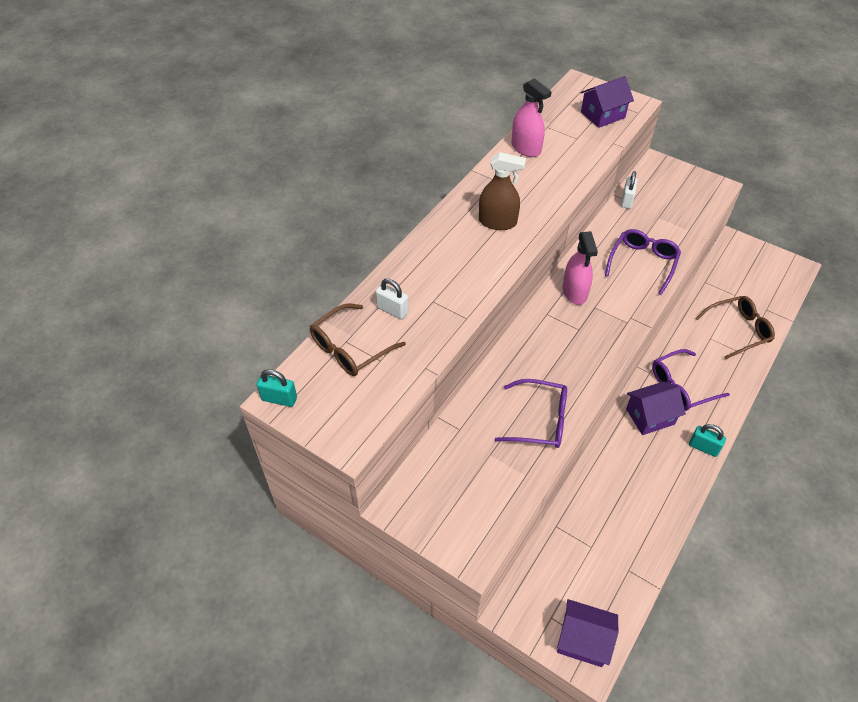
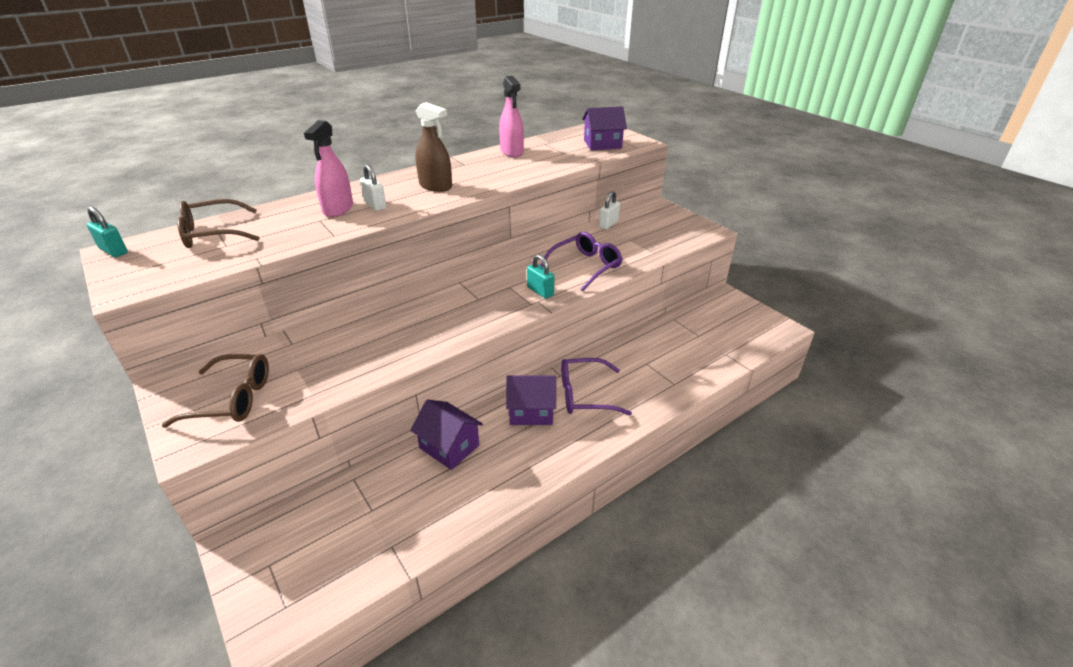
camera: 20 degrees right, 15 degrees down
(392, 310) = (279, 219): white padlock -> white padlock (375, 205)
(540, 420) = (372, 355): purple glasses -> none
(574, 292) = (500, 273): pink spray bottle -> pink spray bottle (338, 209)
(583, 640) = (279, 601): purple house -> purple house (449, 447)
(703, 447) = (568, 454): turquoise padlock -> turquoise padlock (540, 291)
(738, 330) = (682, 363): brown glasses -> brown glasses (232, 399)

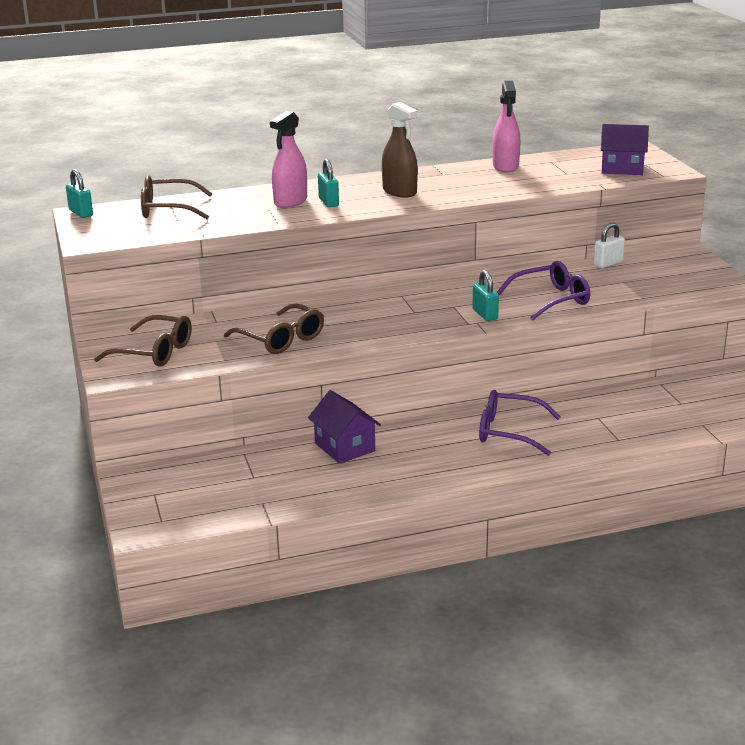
camera: 20 degrees right, 10 degrees down
(365, 355) = (281, 339): none -> brown glasses
(375, 205) = (328, 202): white padlock -> turquoise padlock
(531, 411) = (442, 435): purple house -> none

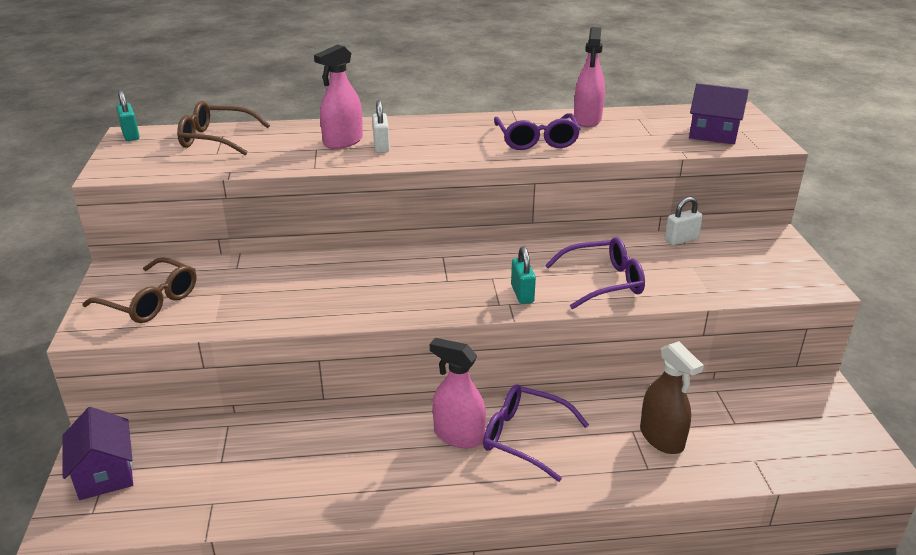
camera: 10 degrees right, 5 degrees up
(281, 339) = (289, 301): brown glasses -> none
(328, 202) = (381, 146): turquoise padlock -> white padlock
(345, 447) = (336, 433): purple house -> purple house (105, 473)
(399, 192) = (461, 140): brown spray bottle -> brown spray bottle (661, 438)
(452, 437) = (458, 436): none -> pink spray bottle
(467, 186) = (536, 140): none -> purple glasses

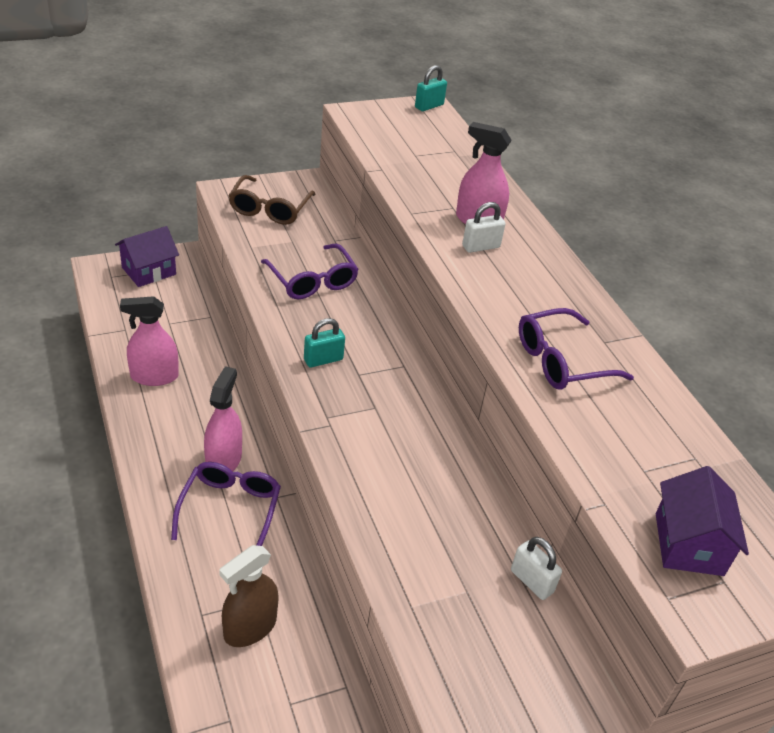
camera: 70 degrees right, 10 degrees up
(216, 139) = (444, 149): brown glasses -> none
(522, 294) = (351, 433): turquoise padlock -> turquoise padlock (323, 360)
(587, 120) = (655, 405): pink spray bottle -> pink spray bottle (154, 376)
(603, 282) = (398, 501): purple glasses -> purple glasses (312, 281)

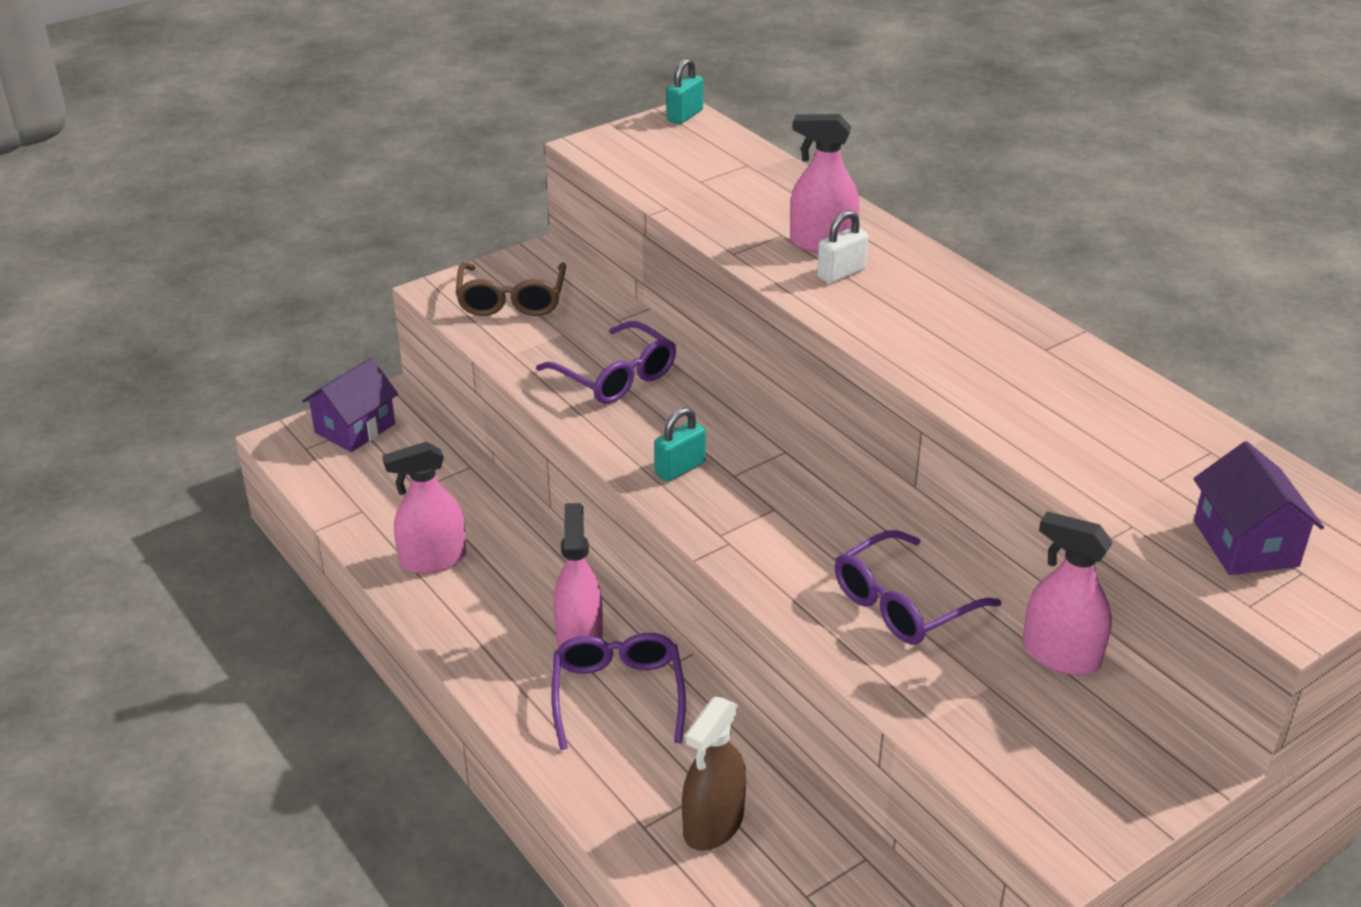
camera: 10 degrees left, 5 degrees down
(531, 581) = (1060, 655): white padlock -> pink spray bottle
(561, 361) = (1005, 383): purple glasses -> purple glasses (902, 604)

